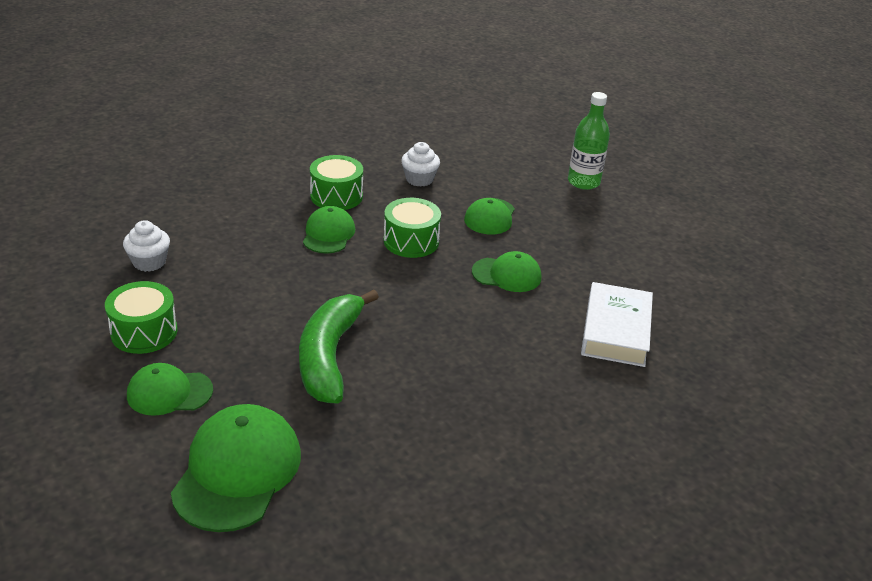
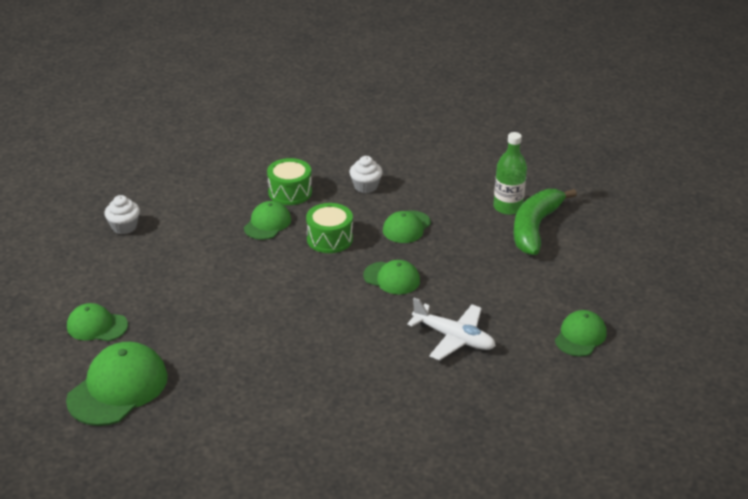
camera: 20 degrees right, 0 degrees up
(144, 332) = (98, 279): green drum -> none
(329, 356) = (220, 319): green banana -> green banana (535, 228)
(615, 331) = (454, 338): white book -> white plane
(745, 306) = (580, 336): none -> green cap

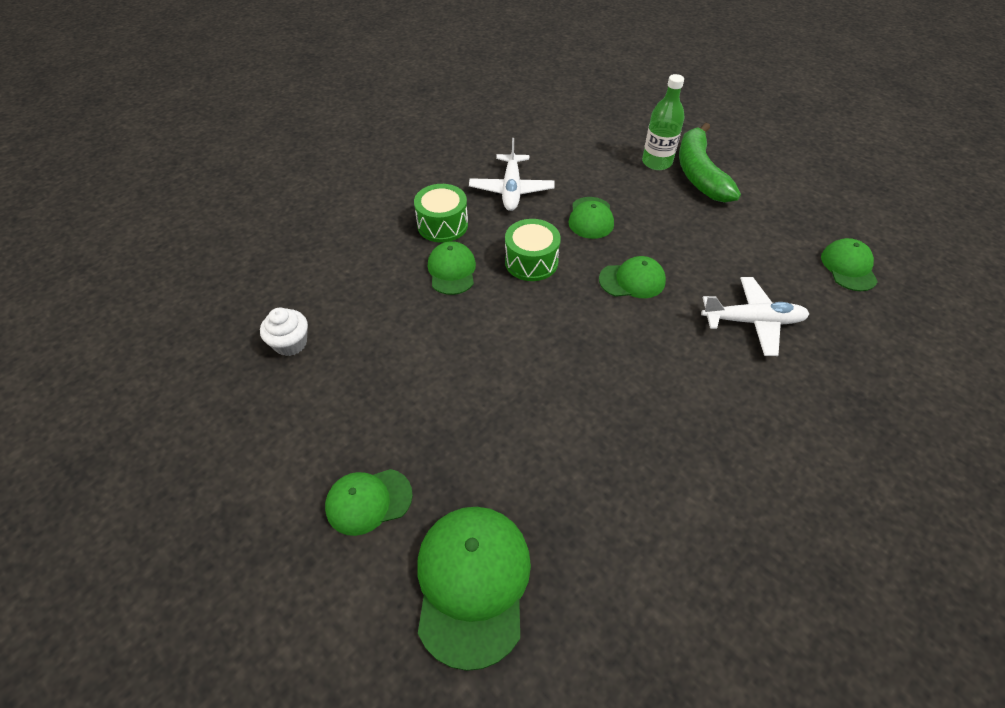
camera: 30 degrees left, 15 degrees up
(365, 186) = (511, 189): white cupcake -> white plane

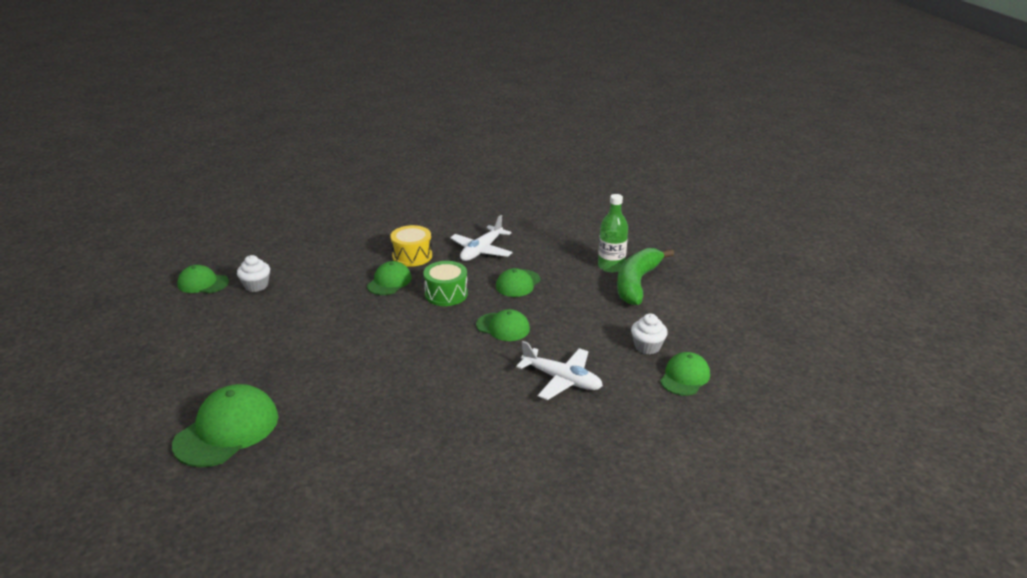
camera: 30 degrees right, 20 degrees down
(368, 501) = (216, 372): green cap -> green cap (203, 283)
(442, 225) = (412, 256): green drum -> yellow drum
(783, 246) = (647, 346): none -> white cupcake

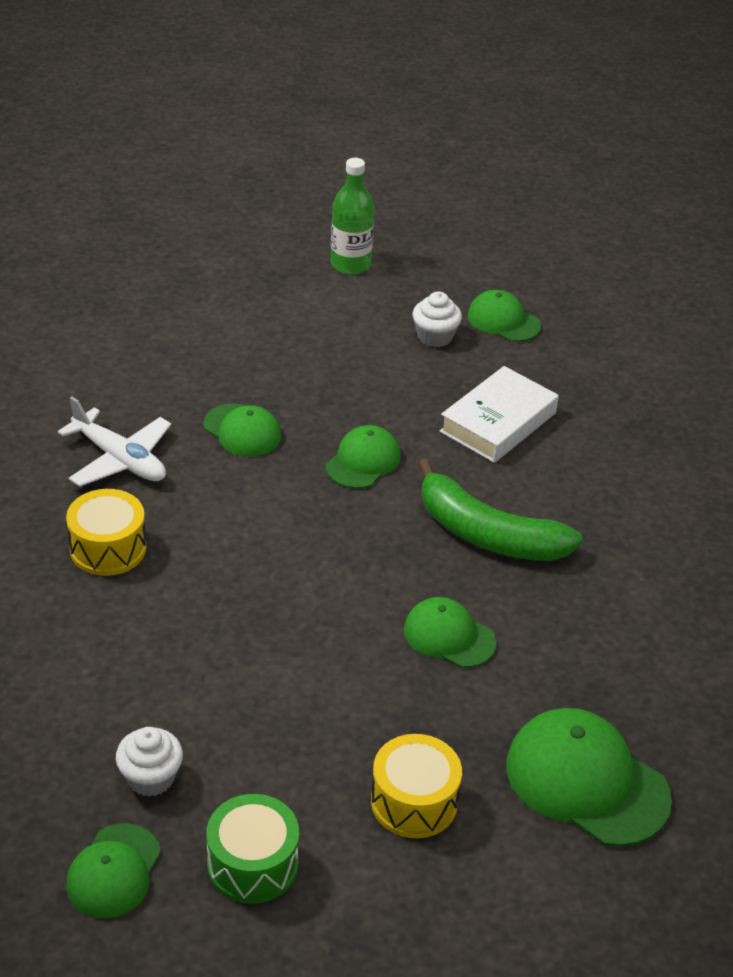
camera: 85 degrees left, 10 degrees up
(225, 365) = (414, 802): none -> yellow drum
(389, 282) = (192, 582): green cap -> green cap (449, 636)
(446, 294) = (252, 514): green drum -> green drum (252, 864)
(562, 380) = (498, 422): white plane -> white book
(611, 266) = (219, 329): green bottle -> green bottle (350, 264)
(637, 283) = (274, 314): green banana -> green banana (487, 534)

